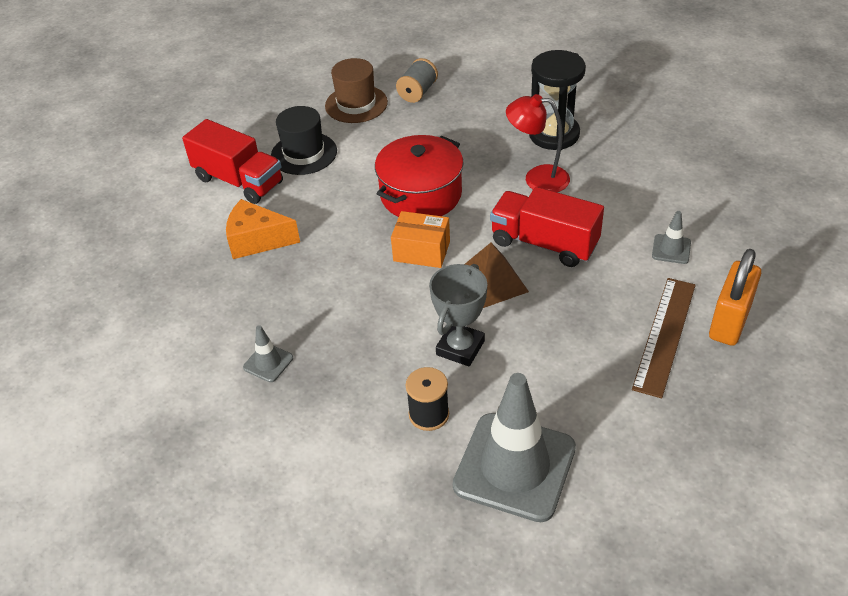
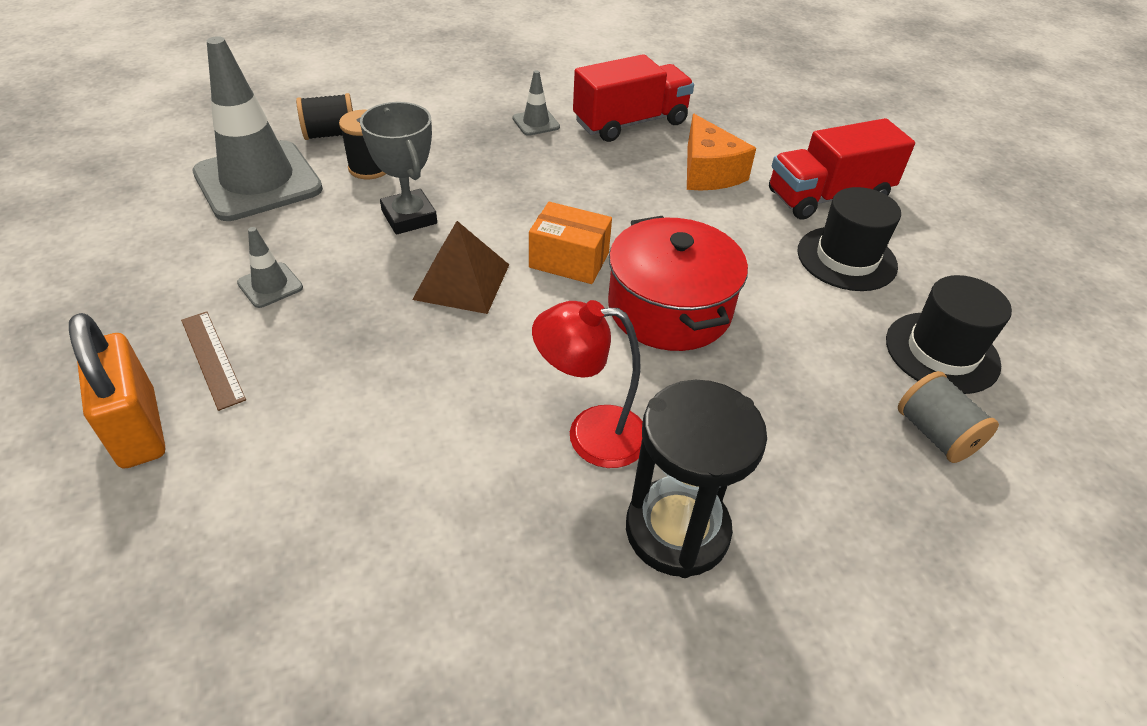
camera: 120 degrees right, 0 degrees up
(257, 240) = (708, 172): orange cheese -> orange cheese turned 120 degrees clockwise
(356, 104) = (942, 352): brown hat -> black hat
(410, 479) = (330, 134): none -> black spool
(421, 251) = (569, 260): orange box -> orange box turned 60 degrees clockwise
(537, 178) = (590, 435): red lamp -> red lamp turned 135 degrees counterclockwise
(544, 243) = (464, 358): red truck -> red truck (630, 123)
(664, 335) = (212, 359): brown ruler -> brown ruler, size x0.63
(671, 249) = (299, 472): grey traffic cone -> grey traffic cone (270, 285)

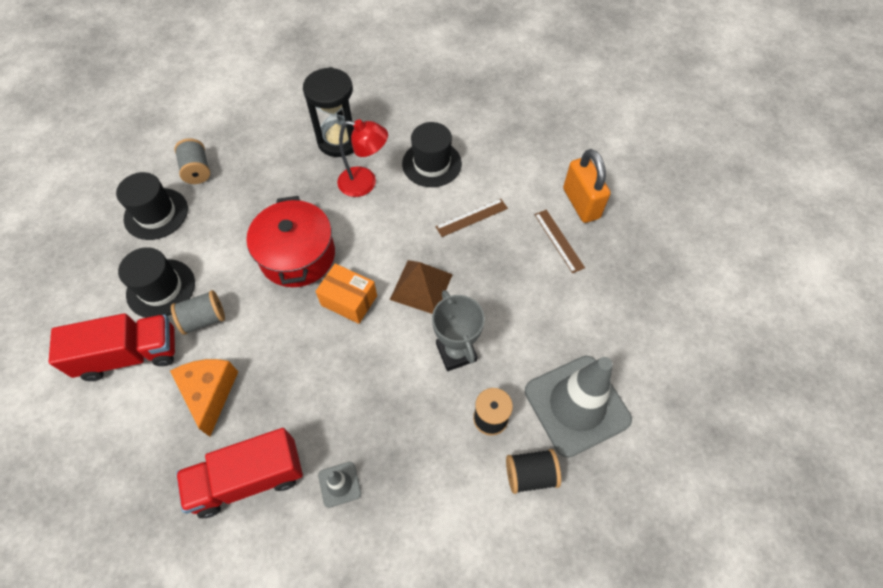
camera: 170 degrees left, 15 degrees up
(270, 285) = (540, 292): grey traffic cone -> none
(372, 386) = (471, 217): none -> brown ruler
(453, 490) = (431, 163): none -> black hat
(762, 231) = (204, 319): none -> grey spool

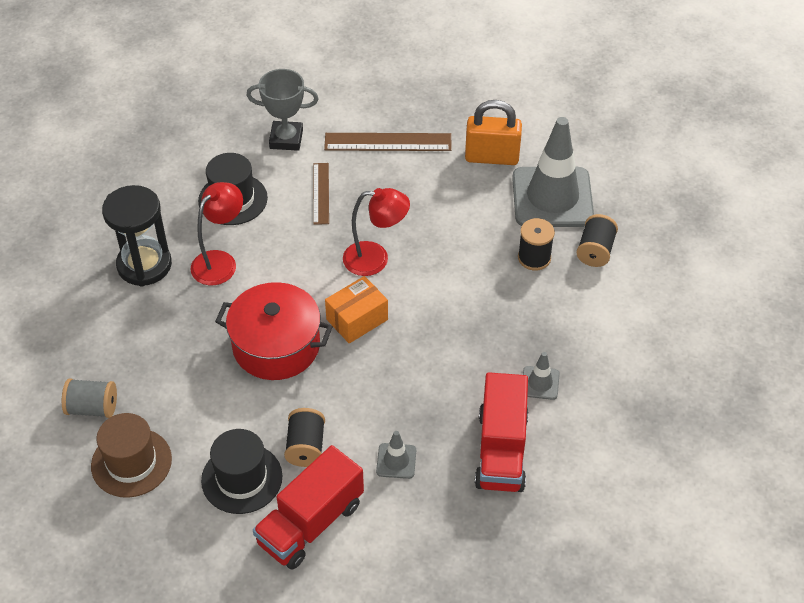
camera: 65 degrees left, 10 degrees down
(130, 355) = (310, 523): red truck -> red truck turned 150 degrees counterclockwise
(156, 214) = (131, 462): black hat -> brown hat
(204, 319) = (306, 447): grey spool -> black spool
(210, 393) = (396, 461): orange cheese -> grey traffic cone
(421, 287) = (375, 259): brown pyramid -> red lamp
(456, 352) = (459, 258): grey trophy -> grey trophy (286, 139)
(558, 240) = (388, 142): brown ruler -> brown ruler, size x1.59
(581, 203) = (357, 110): orange padlock -> orange padlock (492, 157)

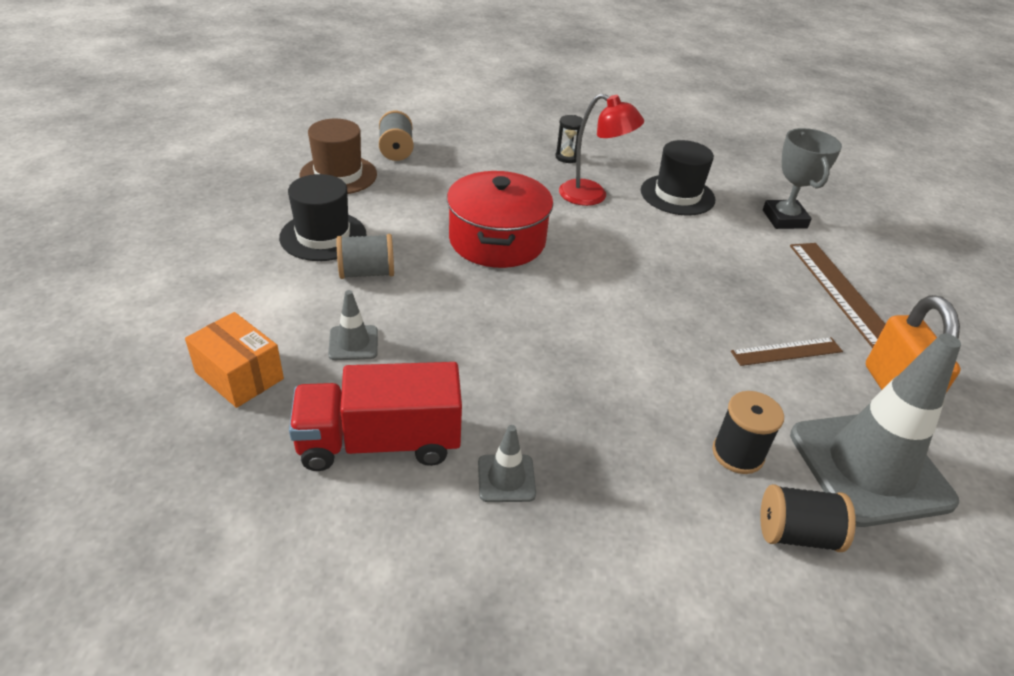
camera: 75 degrees right, 10 degrees down
(144, 265) = (567, 157): black hourglass -> black hourglass, size x0.46
(306, 447) = (366, 273): black spool -> grey spool
(310, 523) = (265, 286): red truck -> none
(321, 193) = (724, 249): brown ruler -> brown ruler (786, 351)
(357, 319) = (554, 293): orange box -> orange box (239, 375)
(375, 259) = (651, 299): red lamp -> none

